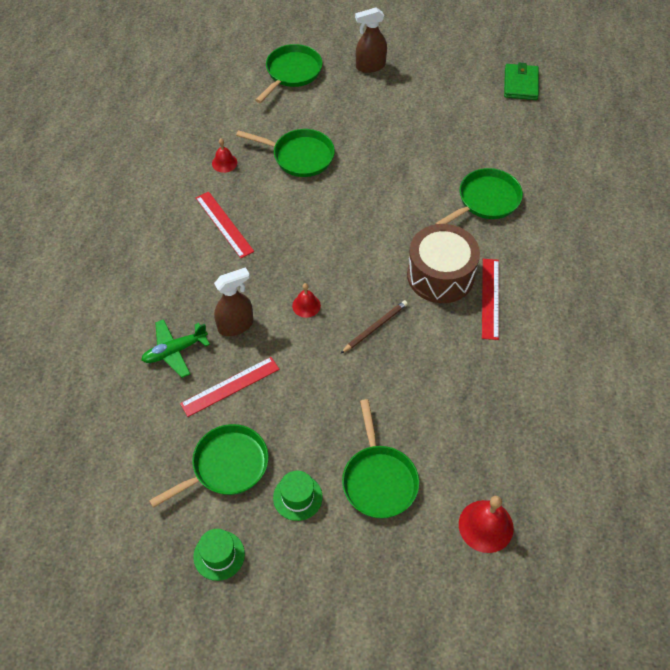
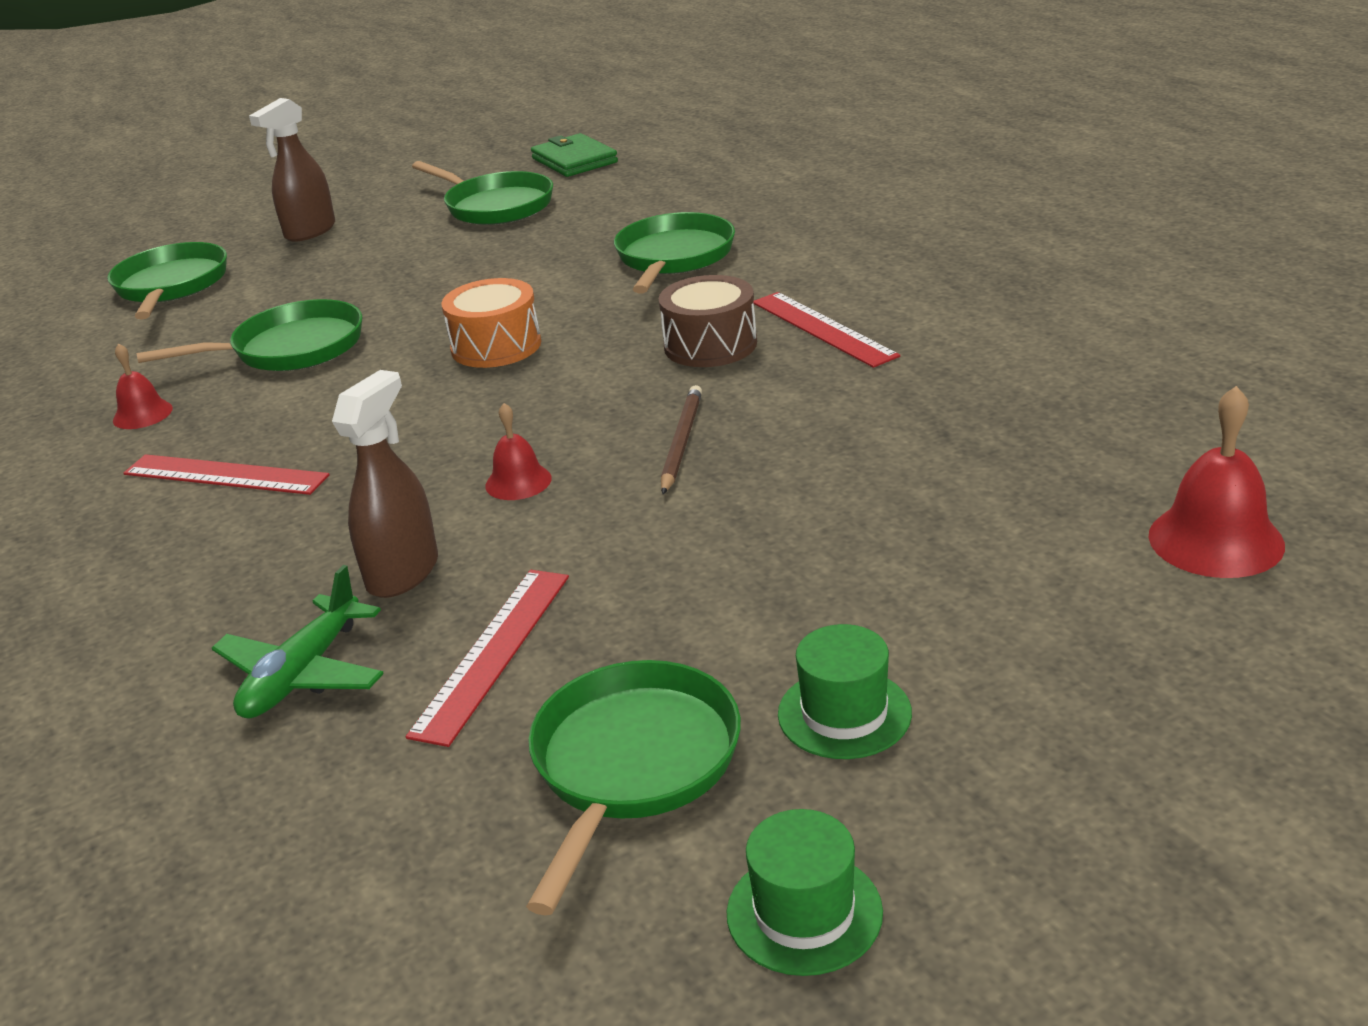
camera: 35 degrees left, 25 degrees down
(368, 213) = (496, 346): none -> orange drum
(378, 479) = (957, 597): green pan -> green pan (495, 206)
(440, 275) = (710, 345): brown drum -> brown drum, size x0.66

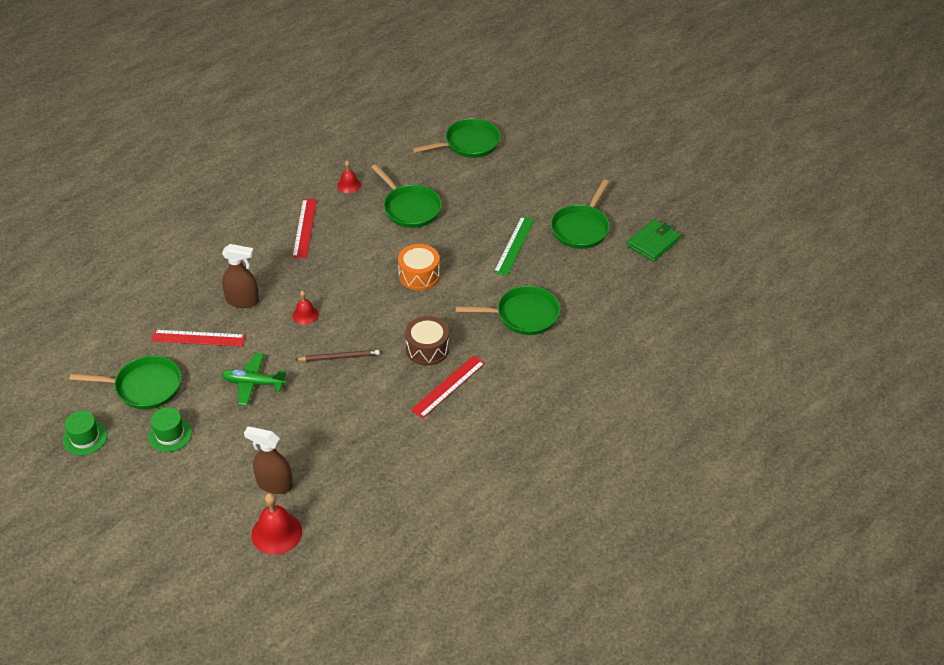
camera: 70 degrees right, 15 degrees up
(303, 674) = (185, 294): green plane -> green plane (253, 383)
(310, 231) = (538, 168): brown spray bottle -> brown spray bottle (274, 484)
(490, 258) = (514, 245): none -> green ruler

